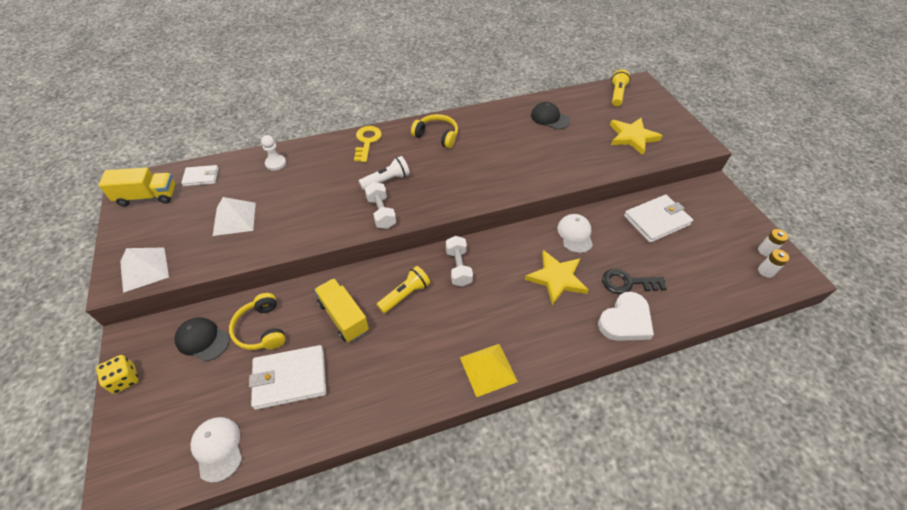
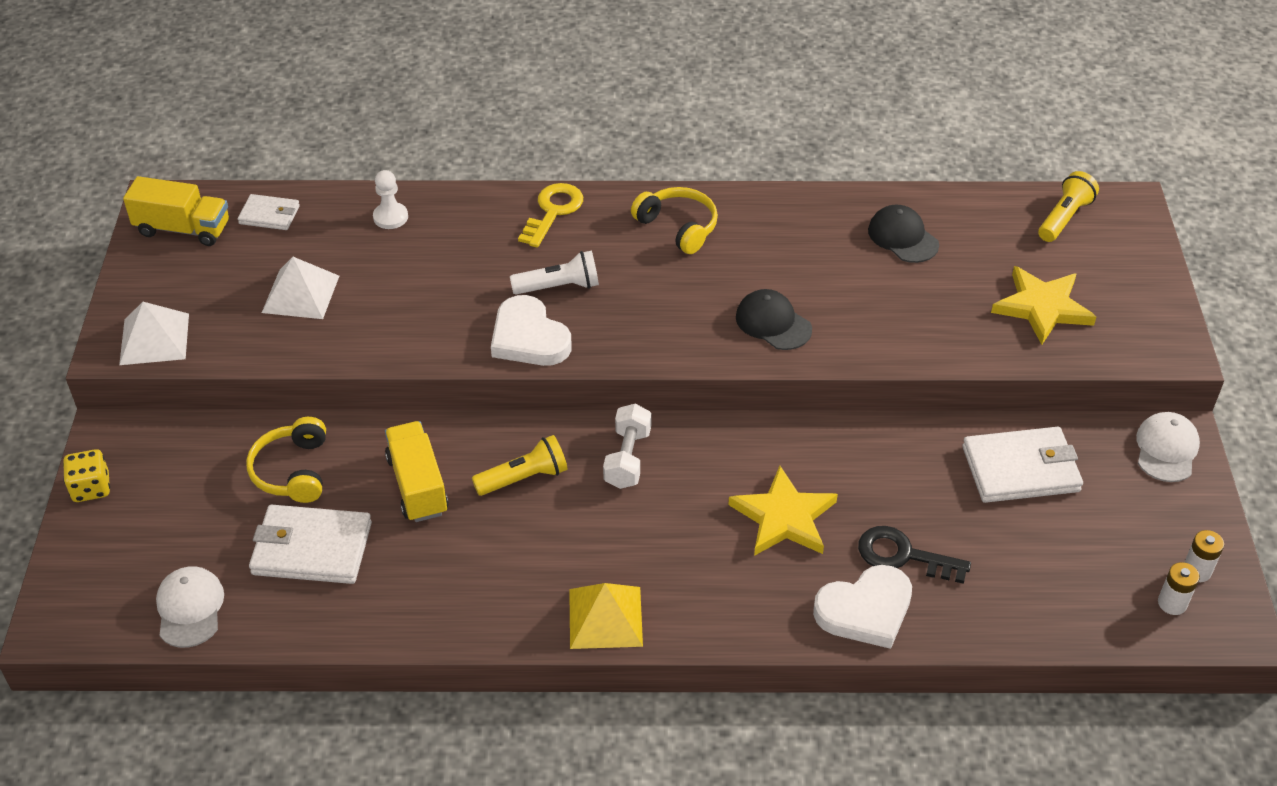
camera: 20 degrees right, 5 degrees down
(202, 340) = (206, 463): black cap -> black cap (773, 323)
(381, 212) = (529, 338): white dumbbell -> white heart
(575, 234) = (855, 456): white cap -> white cap (1166, 449)

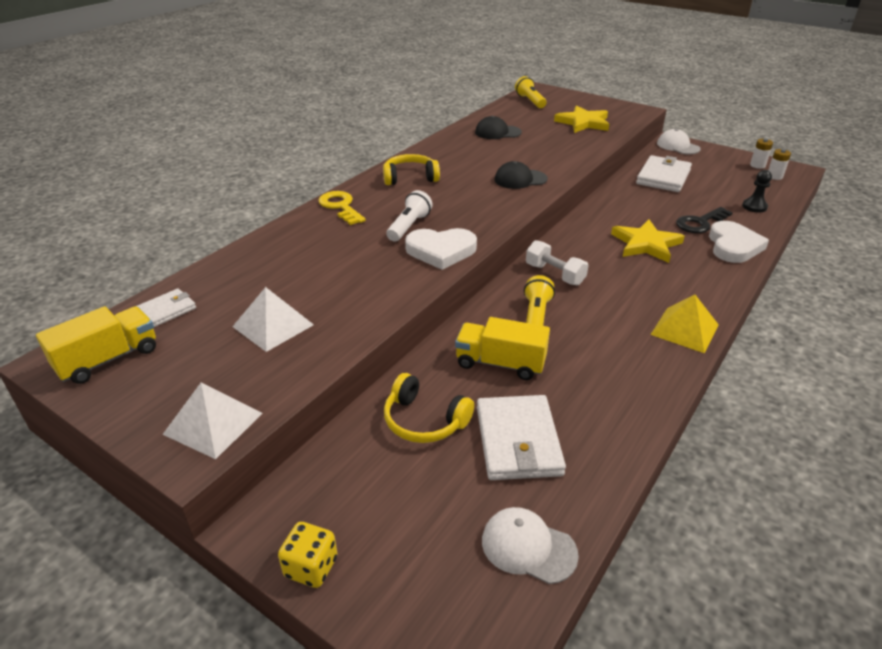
camera: 55 degrees left, 10 degrees down
(312, 548) = (518, 441): white wallet -> white wallet turned 45 degrees counterclockwise
(390, 217) = (254, 261): white pawn -> none
(1023, 604) = (754, 206): none -> black pawn

